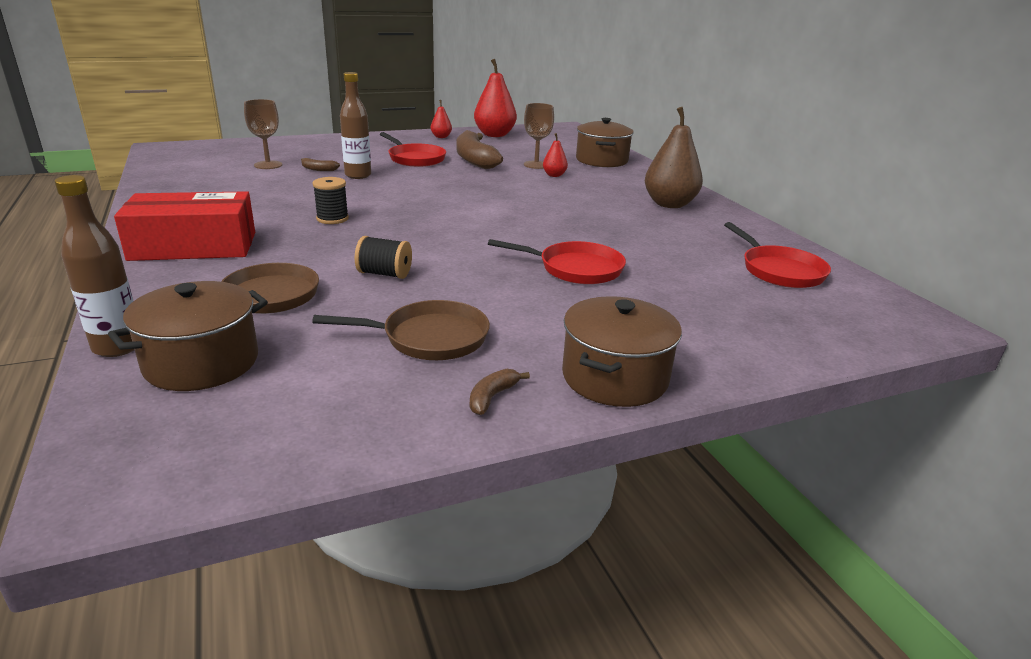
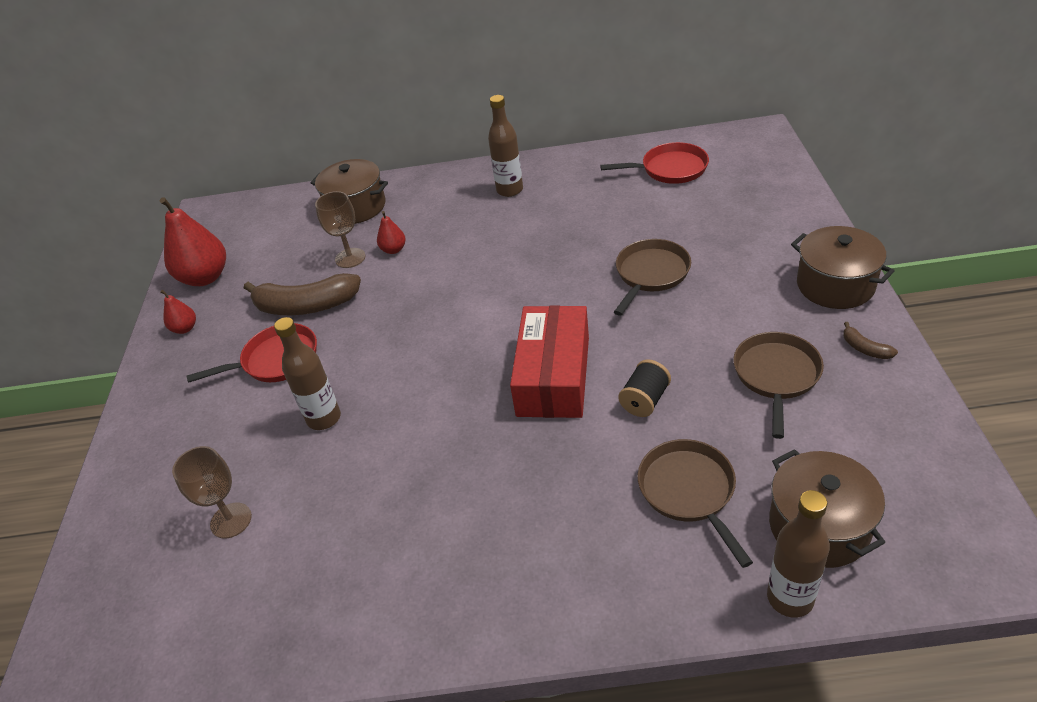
camera: 65 degrees left, 15 degrees up
(194, 246) = (539, 571): red box -> red box (553, 376)
(318, 169) = (279, 460): brown banana -> none
(332, 219) = (480, 442): black spool -> none
(575, 269) = (651, 274): red pan -> brown pan
(669, 204) = (510, 190): brown pear -> brown bottle

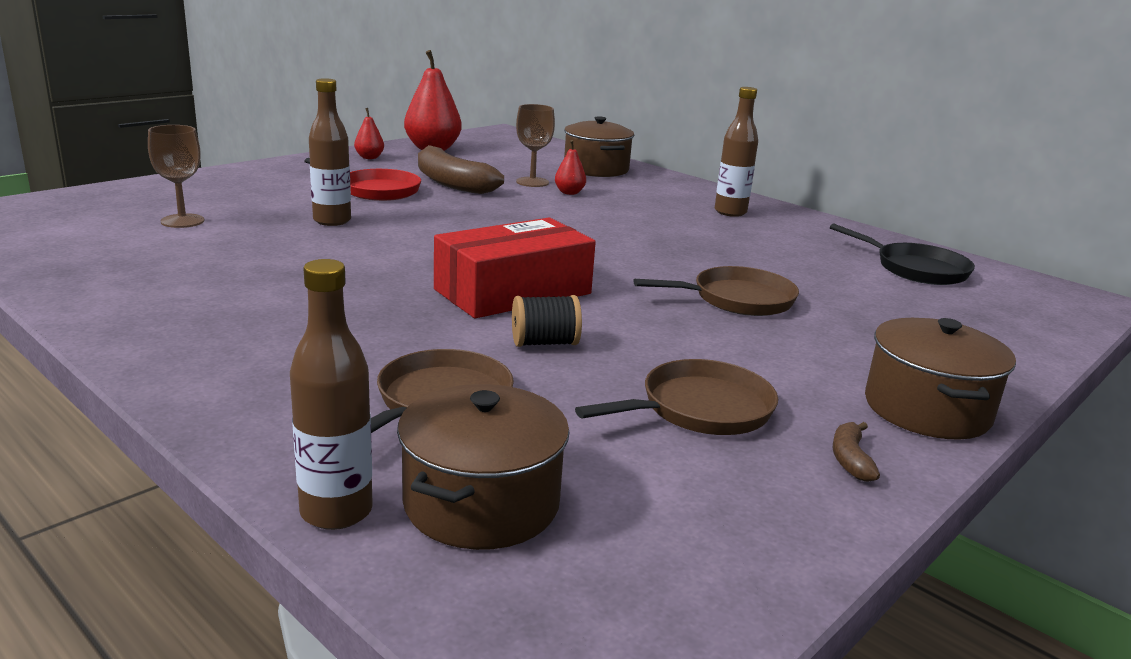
camera: 40 degrees right, 20 degrees down
(670, 169) = (916, 269): red pan -> black pan

